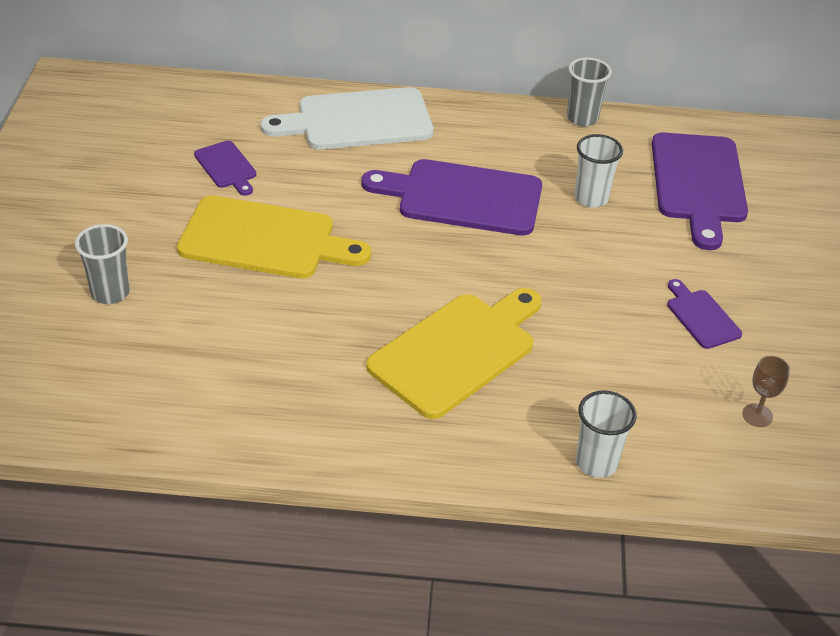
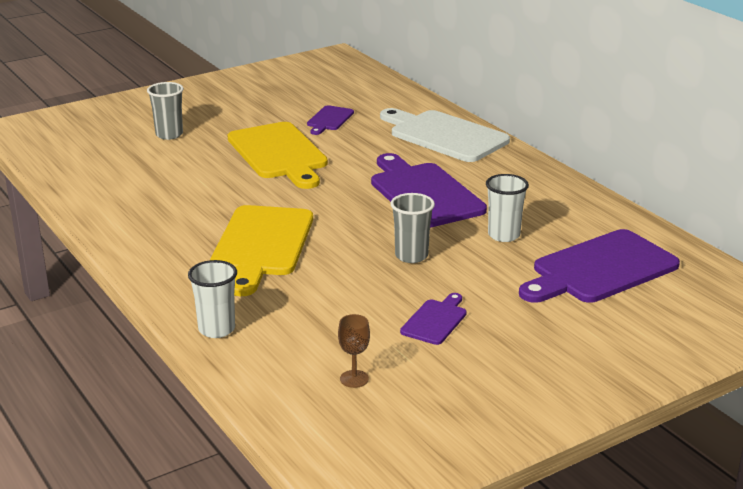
camera: 55 degrees right, 15 degrees down
(457, 351) = (262, 245): yellow cutting board -> yellow cutting board turned 90 degrees clockwise
(582, 118) = (594, 201): grey cup -> grey cup (411, 256)

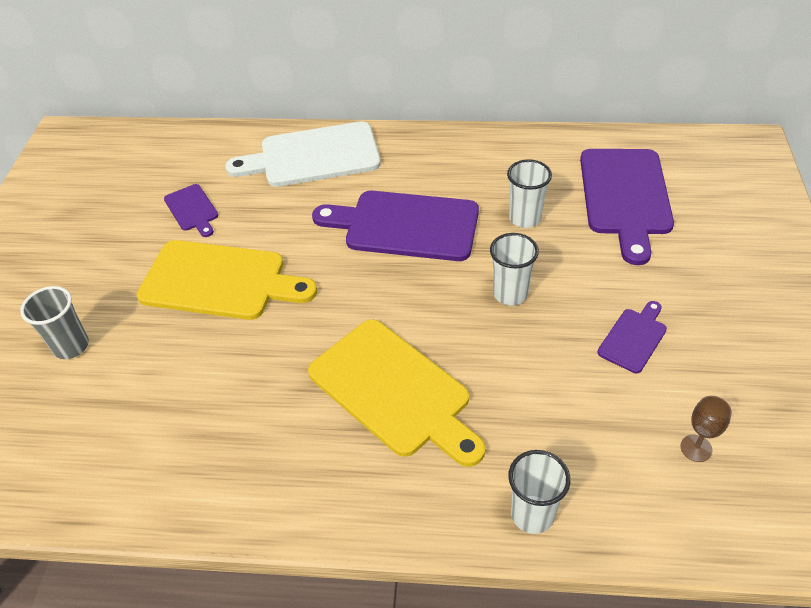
camera: 50 degrees left, 20 degrees up
(411, 256) = (510, 294): grey cup -> white cup
(435, 320) = (633, 338): purple cutting board -> purple cutting board turned 60 degrees clockwise

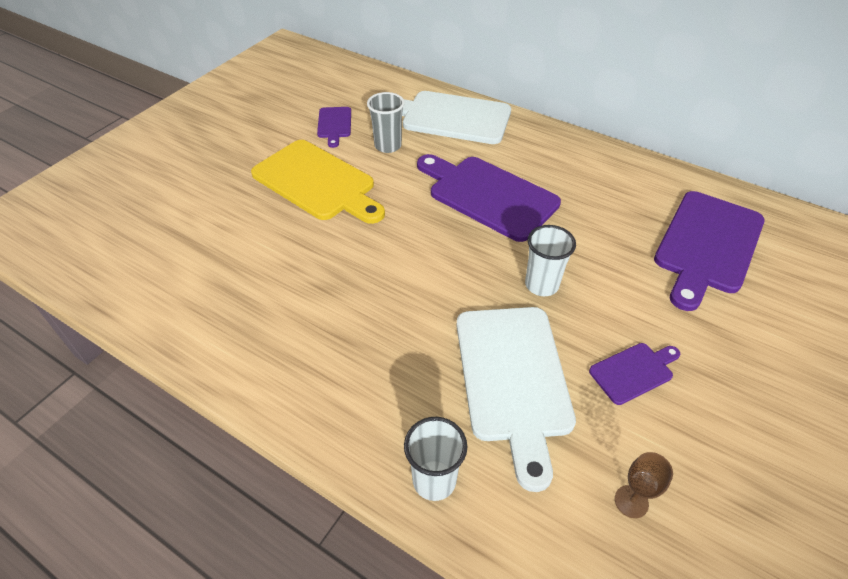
camera: 25 degrees right, 0 degrees up
(71, 346) = (186, 187): grey cup -> grey cup (388, 146)
(394, 390) = (389, 320): yellow cutting board -> none
(525, 218) = (597, 228): white cup -> none
(540, 391) = (513, 378): none -> white cutting board

